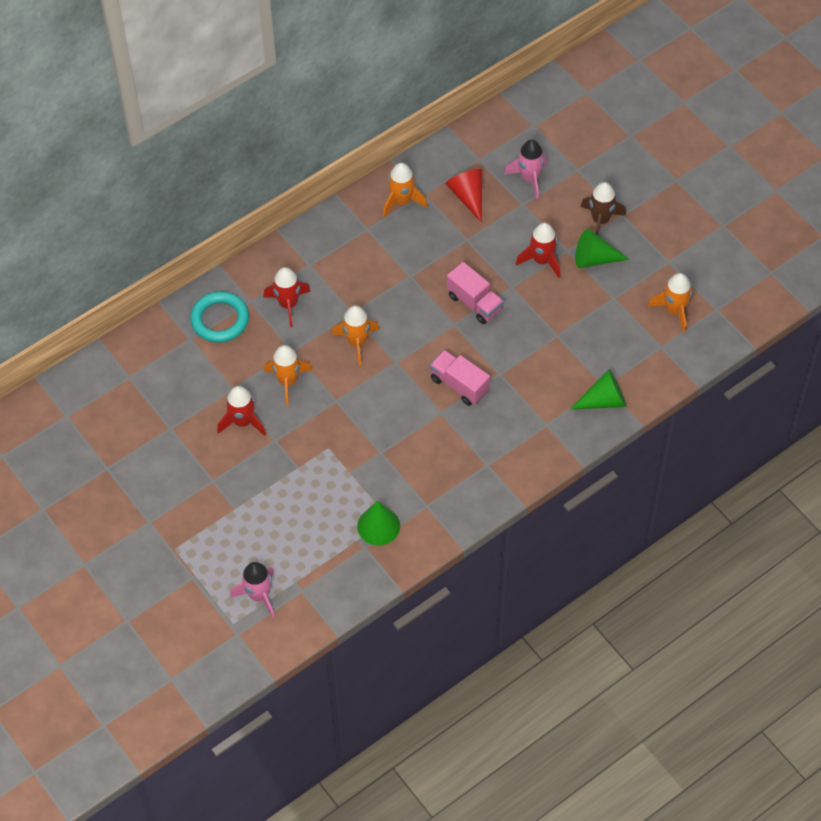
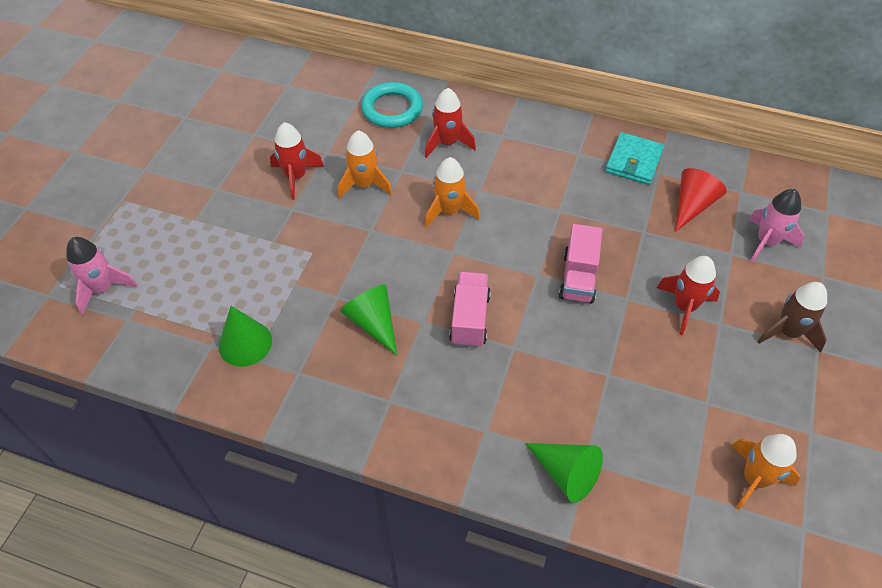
camera: 55 degrees right, 5 degrees down
(402, 201) = (634, 161): orange rocket -> turquoise wallet
(594, 259) = (736, 354): green cone -> green cone (373, 323)

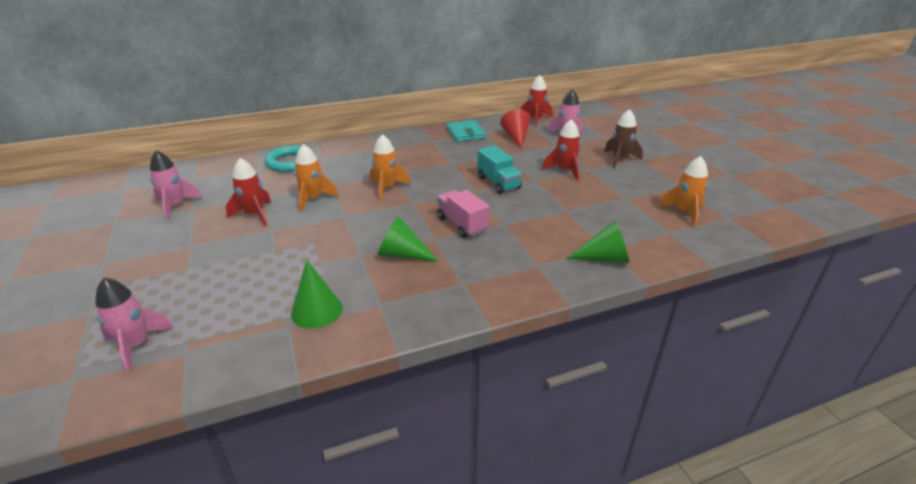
camera: 40 degrees left, 20 degrees down
(243, 122) = (175, 206): none -> pink rocket
(447, 143) = (348, 163): red rocket -> red rocket (535, 119)
(578, 278) = (498, 183): pink truck -> turquoise truck

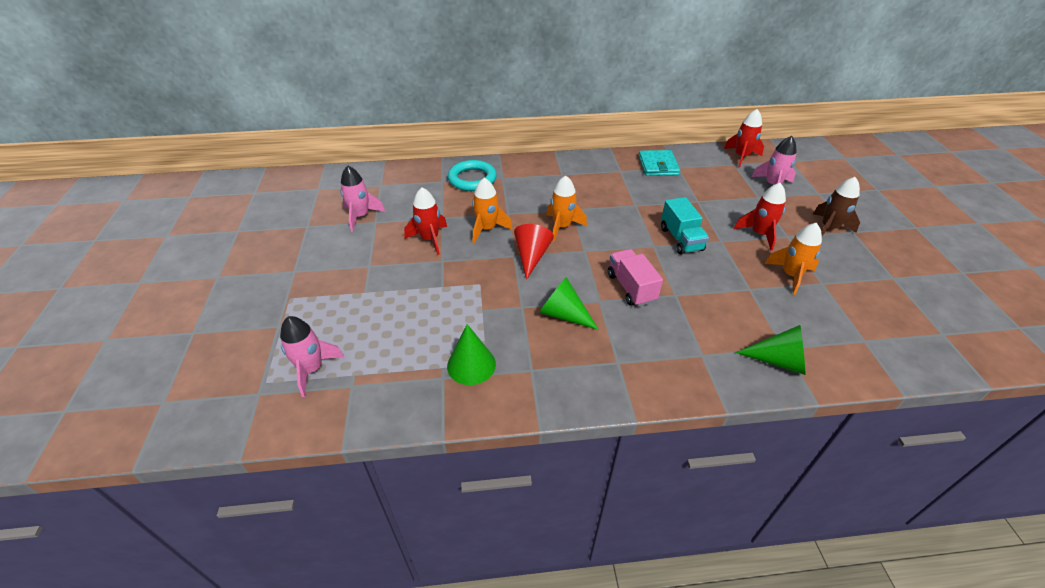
camera: 15 degrees right, 10 degrees up
(516, 137) = (713, 179): red cone -> red cone (531, 256)
(684, 212) = (889, 316): orange rocket -> orange rocket (790, 275)

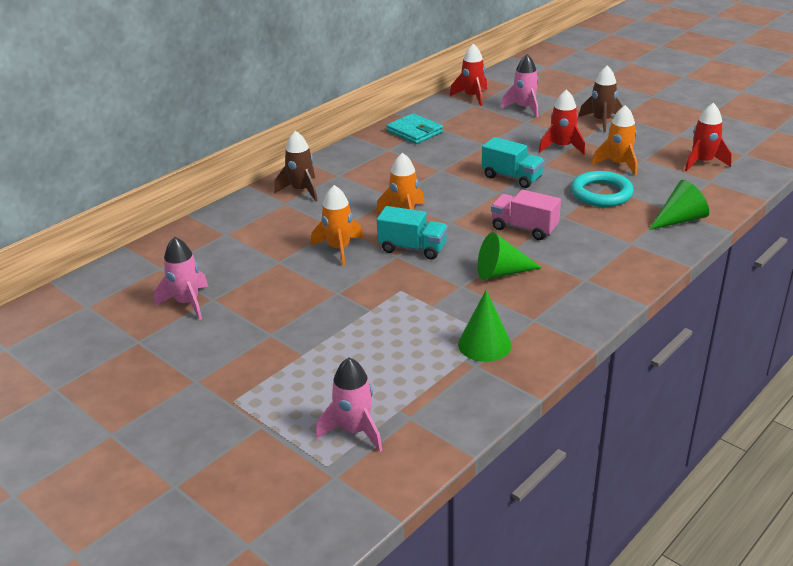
camera: 40 degrees left, 10 degrees down
(430, 239) = (296, 283): red rocket -> red rocket (703, 162)
(472, 179) = (255, 218): turquoise ring -> turquoise ring (601, 193)
(524, 174) = (301, 190): none -> brown rocket
(531, 256) = (413, 248): red cone -> turquoise truck

